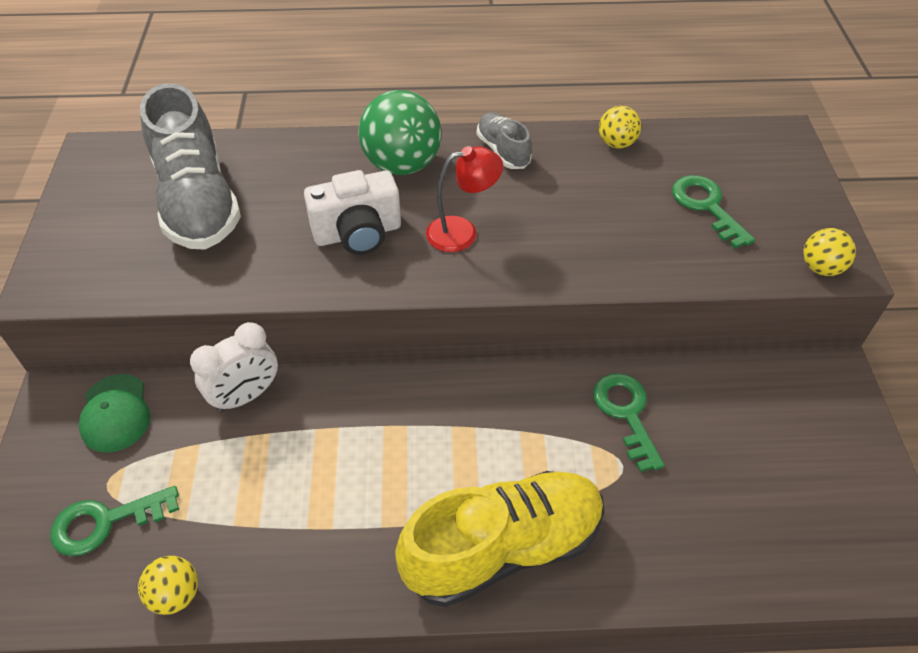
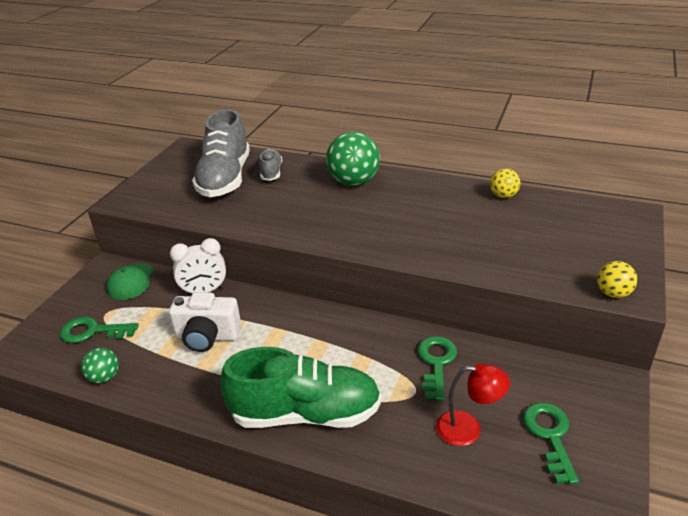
camera: 25 degrees right, 15 degrees down
(176, 595) = (104, 377): yellow ball -> green ball
(358, 233) = (304, 210): white camera -> white camera (207, 337)
(462, 232) = (368, 222): red lamp -> red lamp (468, 429)
(503, 151) = (422, 186): grey shoe -> grey shoe (271, 172)
(503, 548) = (305, 413): yellow shoe -> green shoe
(706, 207) = (546, 241): green key -> green key (550, 436)

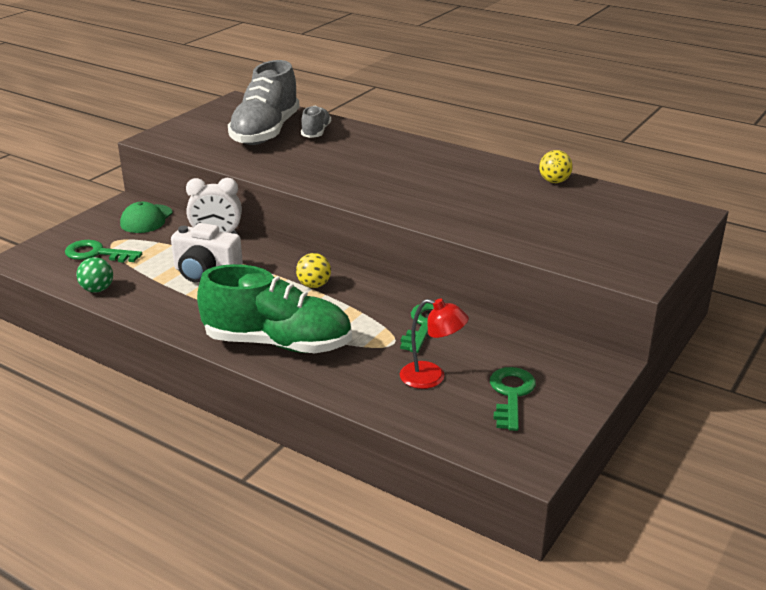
camera: 10 degrees right, 5 degrees down
(353, 182) = (399, 151): green ball -> none
(613, 293) = (618, 274): yellow ball -> yellow ball (314, 285)

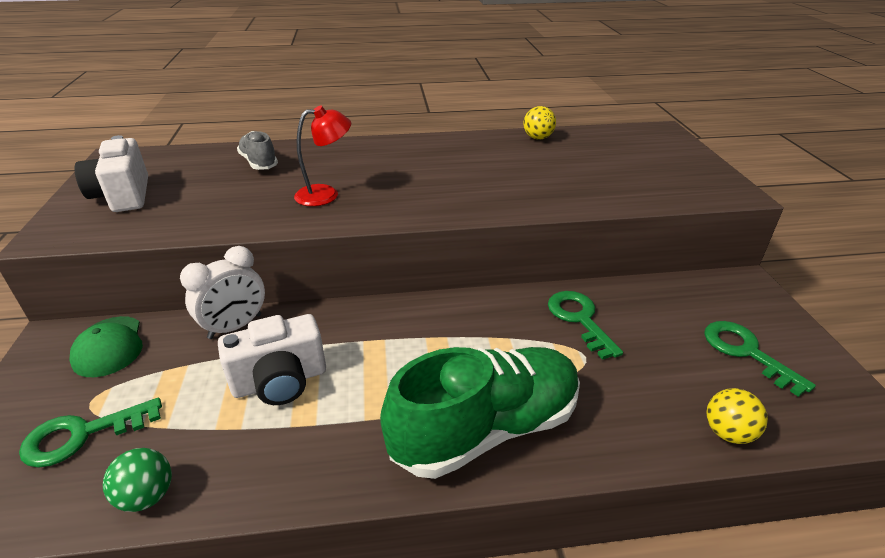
camera: 40 degrees left, 5 degrees up
(212, 128) = (123, 196): none -> white camera
(265, 132) = (200, 180): grey shoe -> none
(314, 285) = (422, 332): yellow ball -> yellow ball (728, 433)
(431, 377) = (671, 375): red lamp -> red lamp (326, 194)

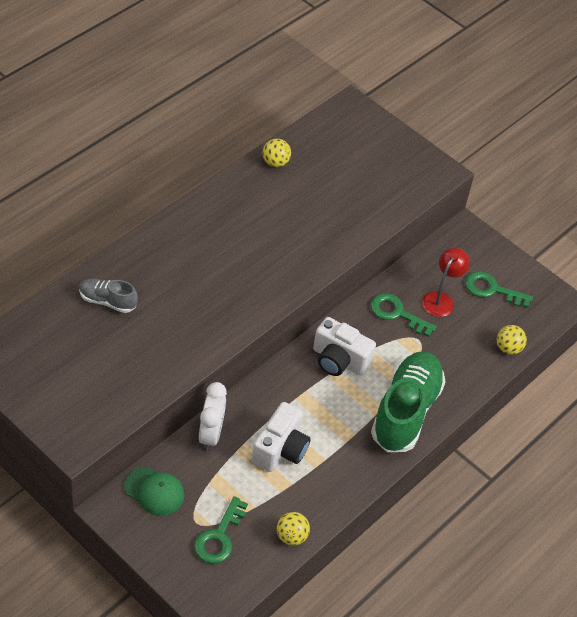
camera: 45 degrees left, 15 degrees up
(123, 196) = (62, 387): white camera -> white camera (339, 360)
(147, 496) = (291, 536): green ball -> yellow ball
(326, 194) = (200, 309): red lamp -> red lamp (441, 299)

